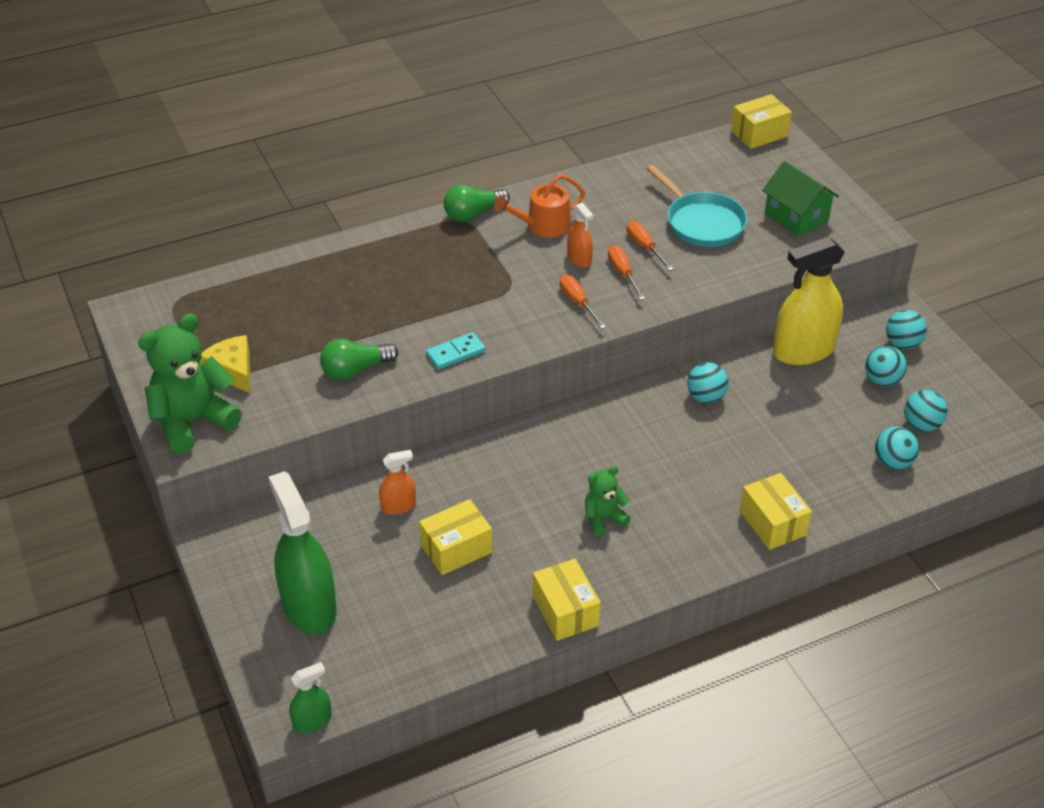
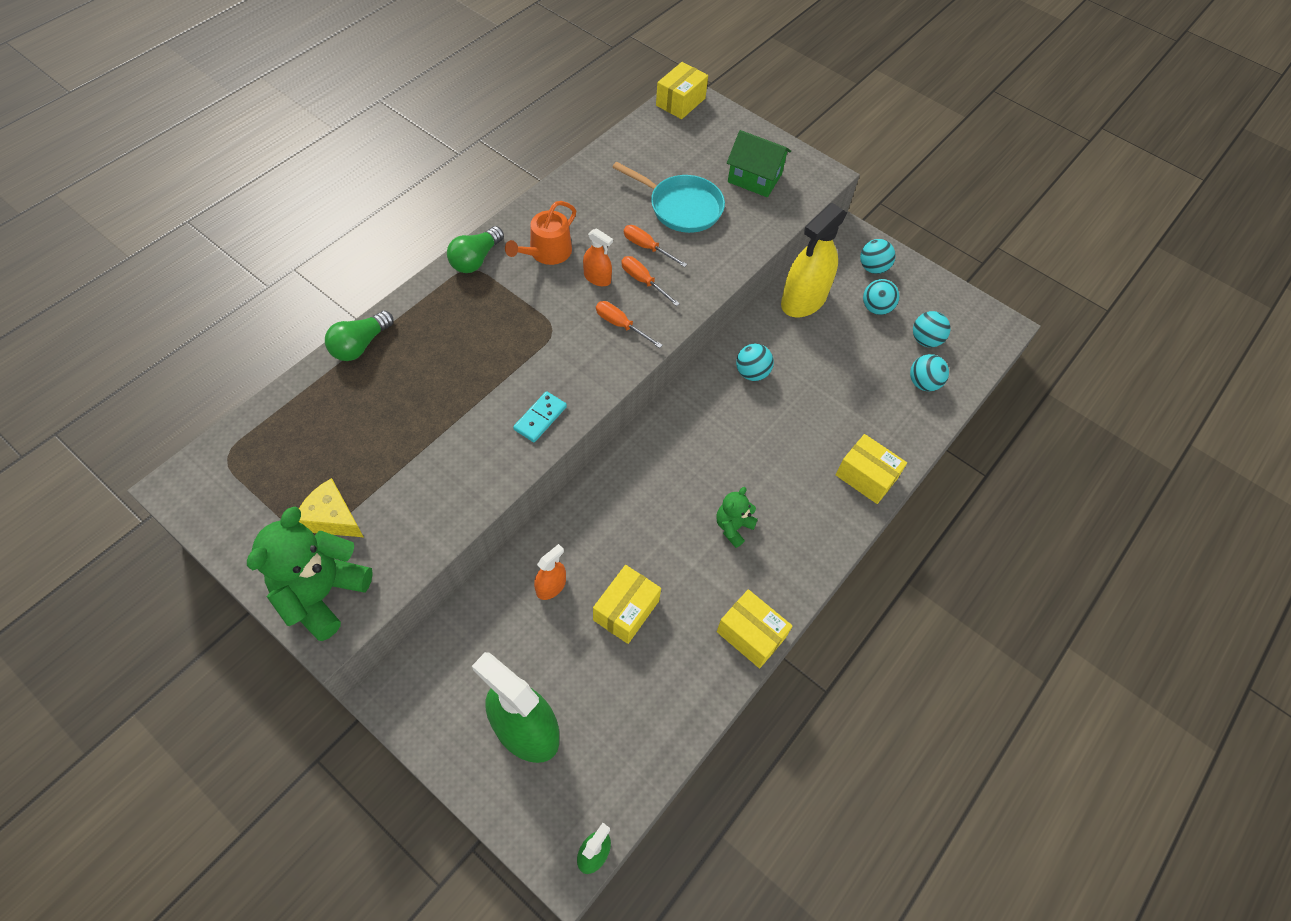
camera: 30 degrees left, 15 degrees up
(355, 370) = (455, 471): green light bulb -> green light bulb (360, 345)

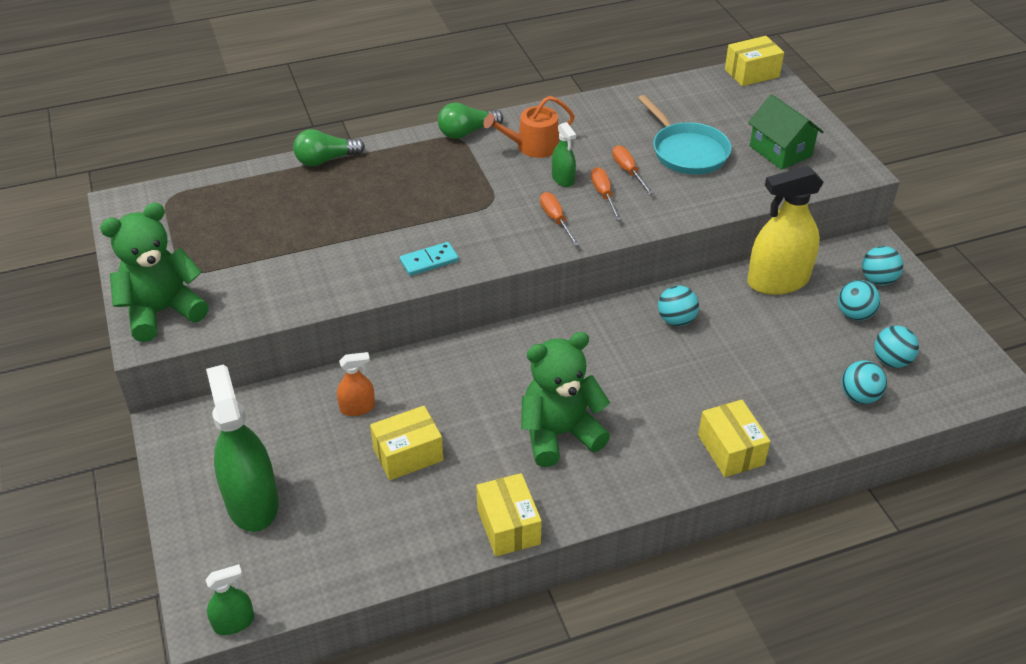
camera: 35 degrees right, 15 degrees down
(332, 518) = (210, 265): yellow cheese -> none
(597, 278) = (563, 179): orange spray bottle -> green spray bottle
(733, 527) = (559, 434): green teddy bear -> green teddy bear, size x1.88

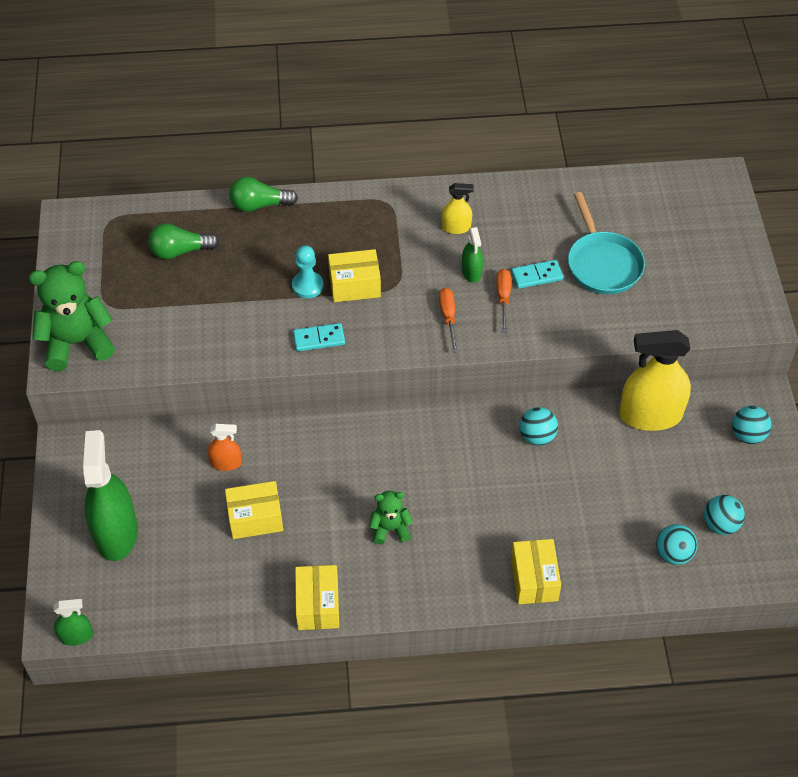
camera: 15 degrees right, 10 degrees up
(400, 218) = (307, 286): none -> turquoise pawn
(467, 132) = (399, 198): green light bulb -> green light bulb (180, 251)
(532, 146) = (456, 227): orange watering can -> yellow spray bottle
(559, 434) = (390, 529): green teddy bear -> green teddy bear, size x0.53
(628, 171) = (536, 276): orange screwdriver -> turquoise domino
(751, 73) = (707, 179): yellow box -> yellow box (354, 285)
(780, 151) = (695, 282): green house -> none
(854, 314) = (708, 468): turquoise ball -> none

